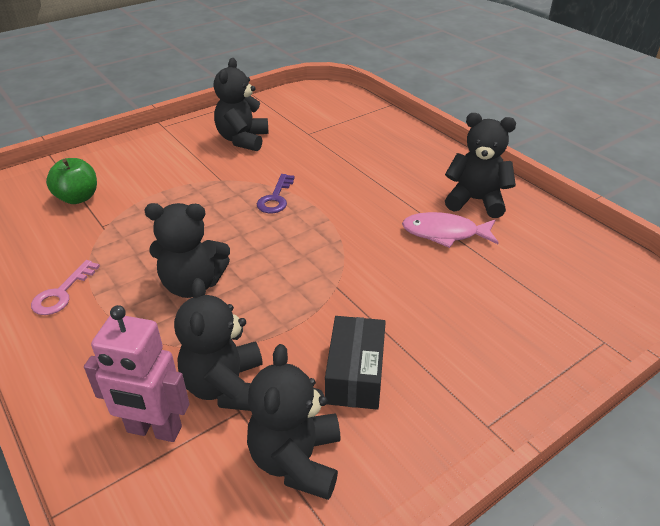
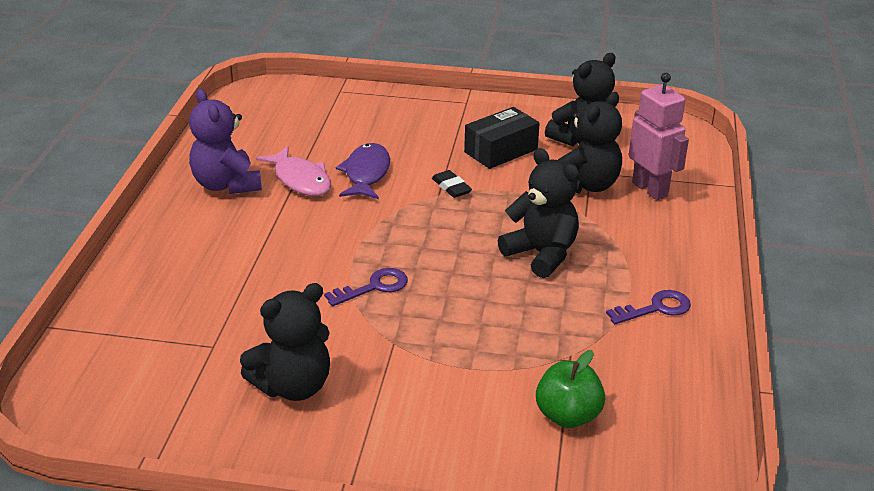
camera: 135 degrees left, 5 degrees down
(62, 293) = (656, 308): pink key -> purple key
(337, 300) = (451, 187): none -> black eraser
(415, 268) = (366, 173): none -> purple fish
(476, 201) = (226, 185): black teddy bear -> purple teddy bear

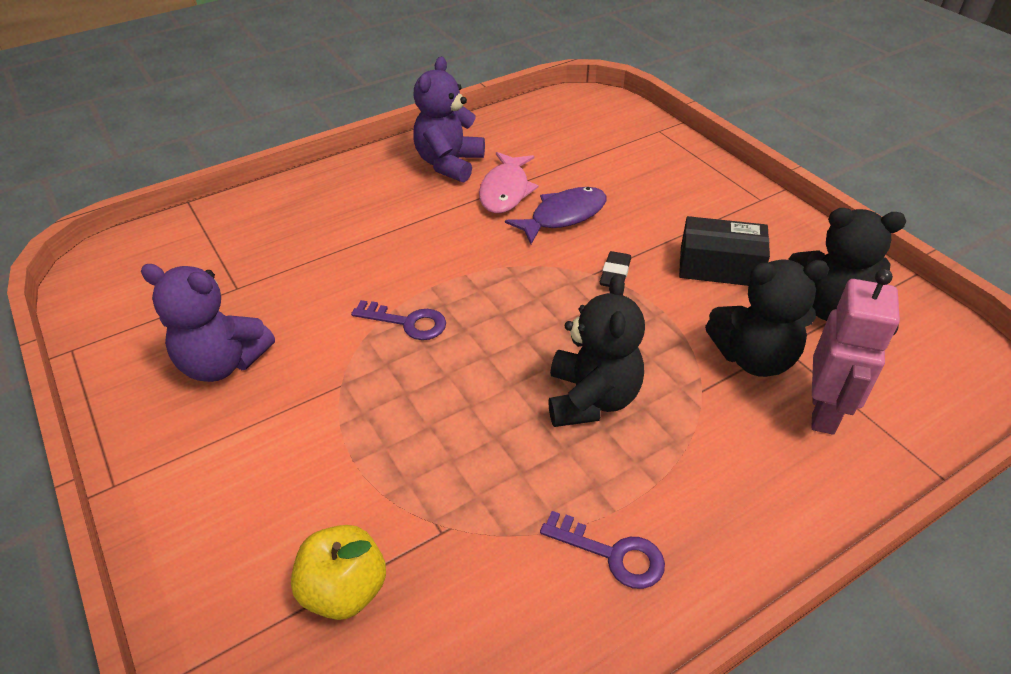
camera: 50 degrees right, 10 degrees up
(293, 386) = (223, 363): black teddy bear -> purple teddy bear
(568, 416) = (345, 590): green apple -> yellow apple

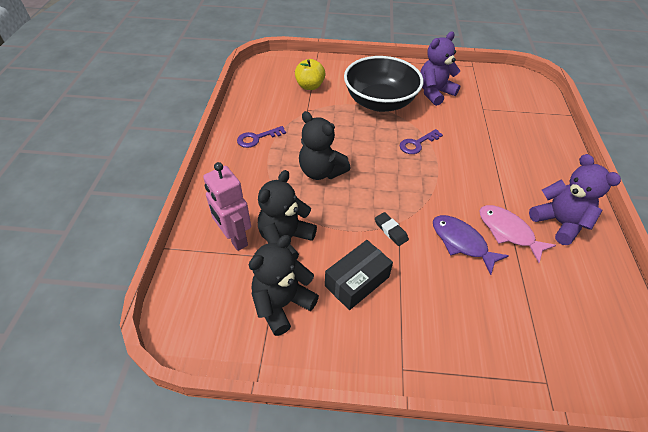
camera: 125 degrees right, 5 degrees up
(317, 425) = (380, 102): none -> black bowl
(563, 216) = (461, 242): purple fish -> purple fish turned 135 degrees clockwise

